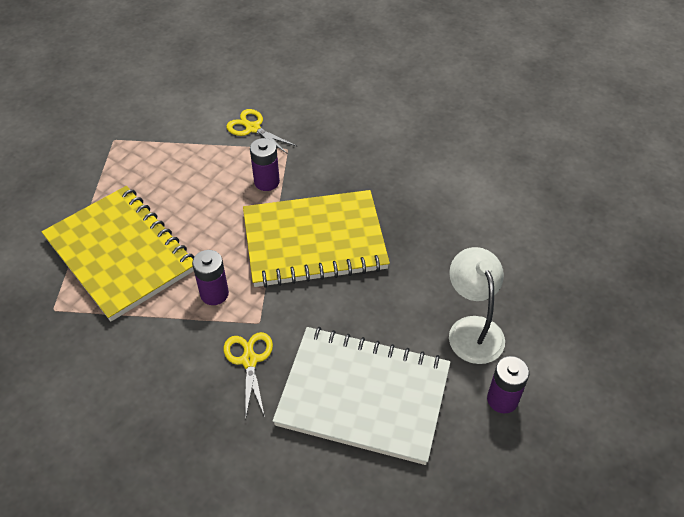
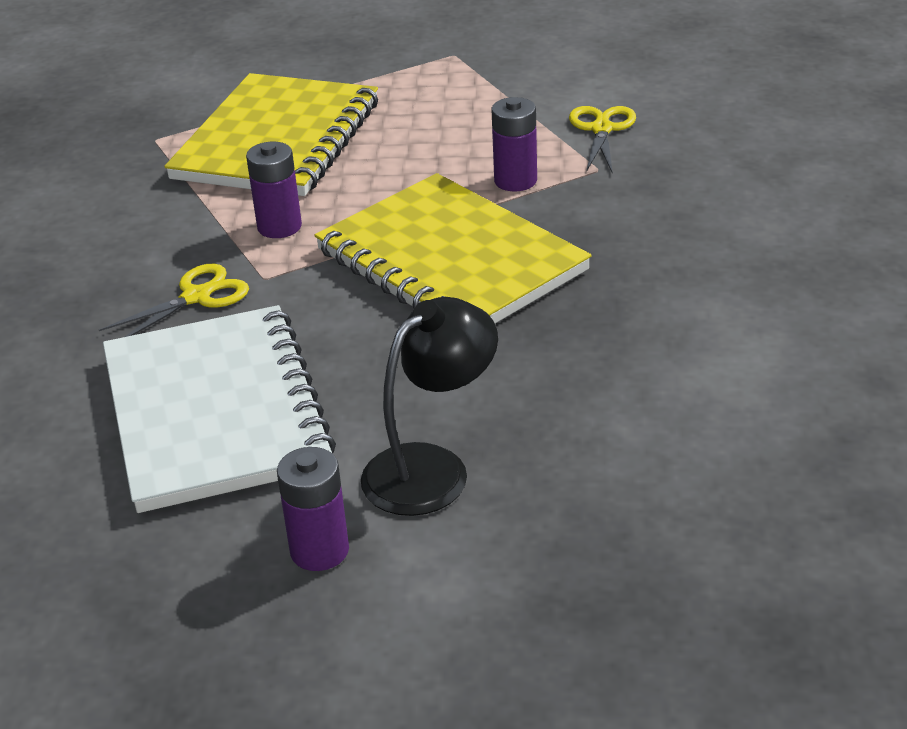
camera: 60 degrees right, 15 degrees down
(472, 329) = (432, 468): white lamp -> black lamp

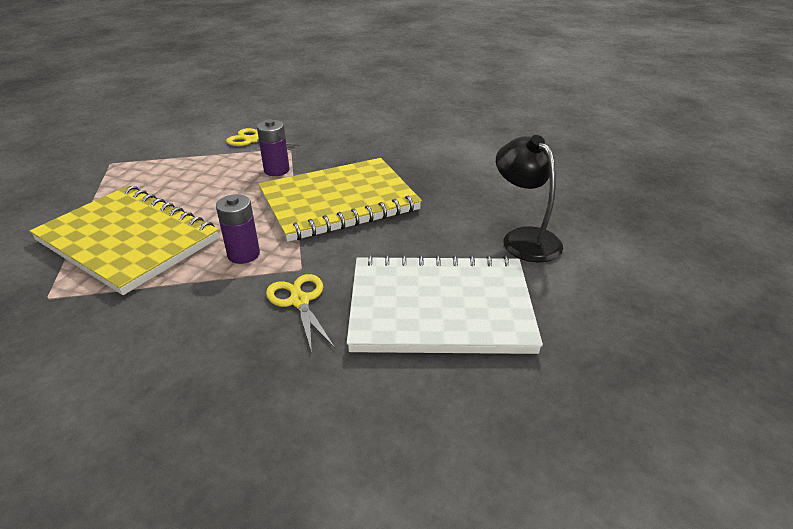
camera: 75 degrees left, 0 degrees up
(319, 550) = (585, 284): purple battery -> none

